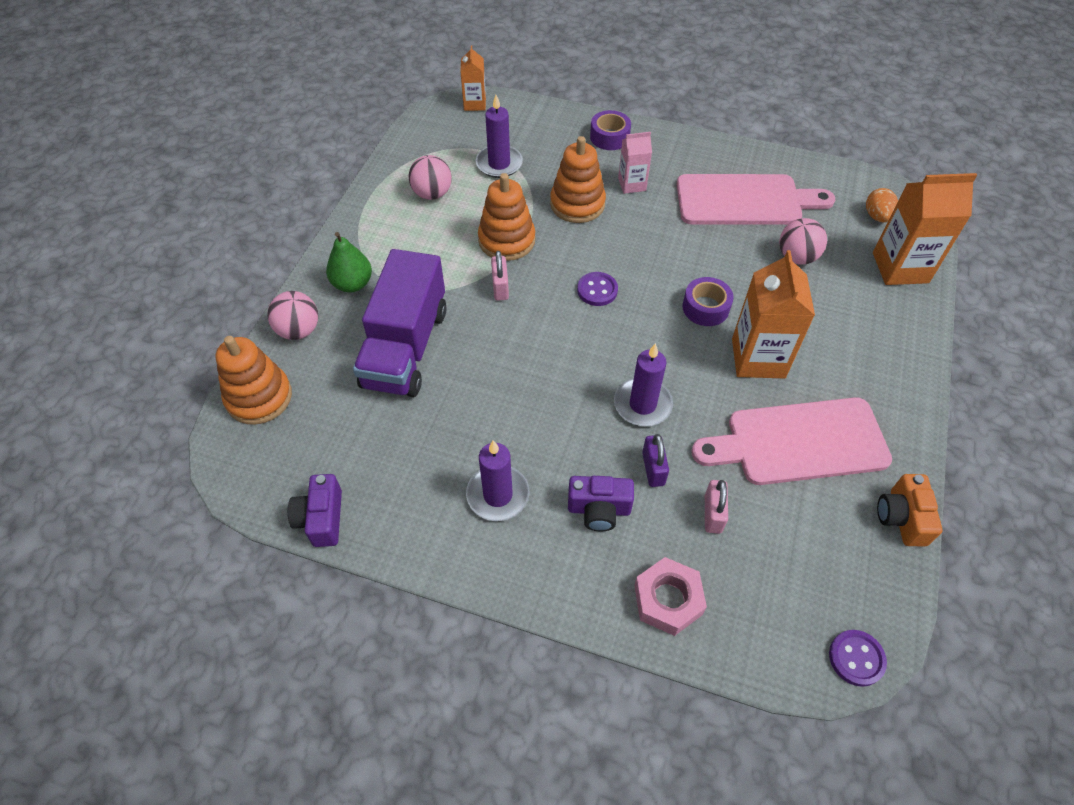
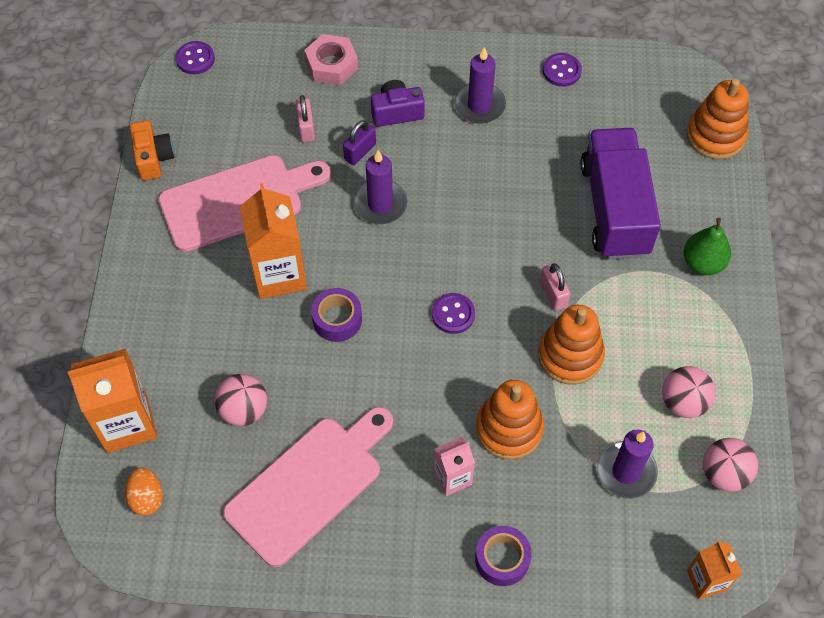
camera: 165 degrees right, 5 degrees up
(299, 330) = (722, 202): pink ball -> pink ball (724, 474)
(321, 518) = (606, 61): purple camera -> none
(381, 517) = (561, 71): none -> purple button
(653, 469) = (360, 152): purple padlock -> purple padlock turned 60 degrees clockwise
(745, 200) = (309, 485): pink cutting board -> pink cutting board turned 150 degrees clockwise

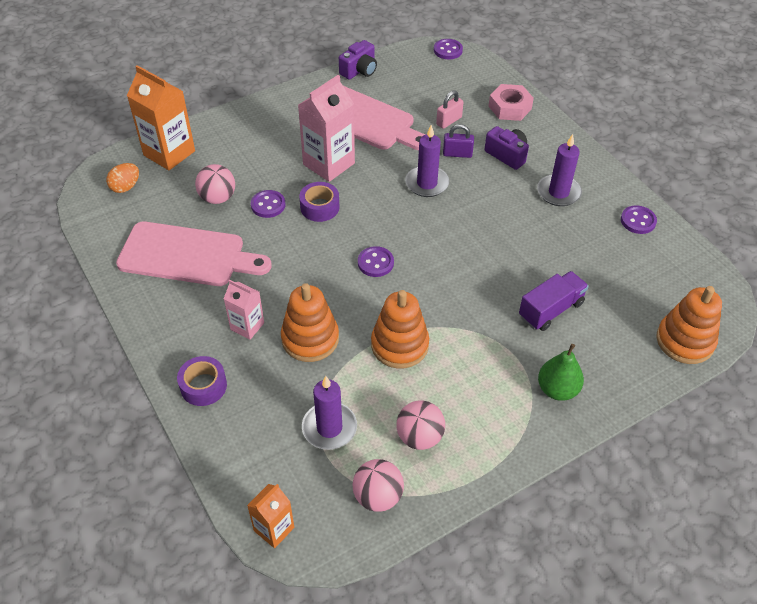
camera: 55 degrees right, 10 degrees down
(153, 158) = (359, 70): orange camera -> purple camera
(279, 274) = (329, 164): orange carton -> pink carton
(295, 366) = (268, 205): none -> purple button
(553, 294) = (442, 310): pink padlock -> none
(614, 209) = (551, 310): purple truck -> purple truck, size x0.58

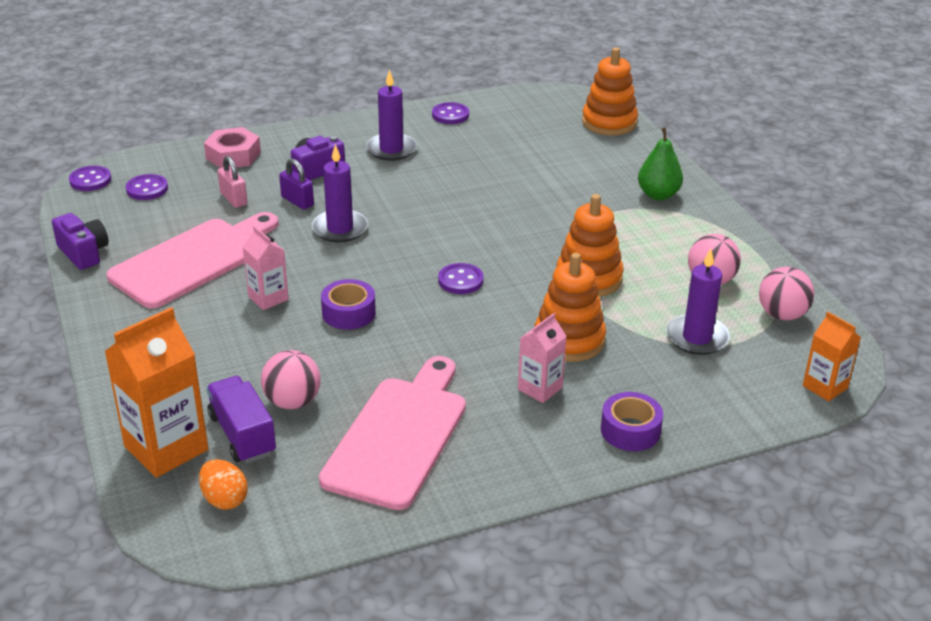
camera: 80 degrees left, 15 degrees down
(268, 205) = (326, 356): purple button -> purple button (147, 189)
(329, 164) = (268, 298): pink carton -> pink carton, size x0.57
(457, 154) = (297, 201): purple padlock -> purple padlock turned 60 degrees counterclockwise
(551, 310) = (558, 182): purple truck -> purple truck (242, 435)

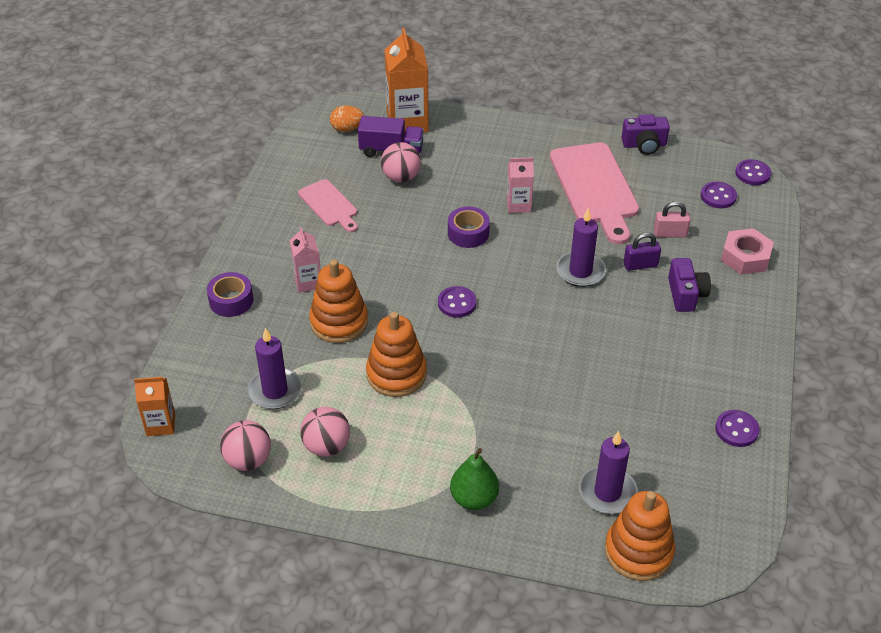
camera: 125 degrees right, 10 degrees up
(391, 149) = (691, 355): purple candle -> purple candle (607, 492)
(399, 436) = (329, 205): pink cutting board -> pink cutting board, size x0.55

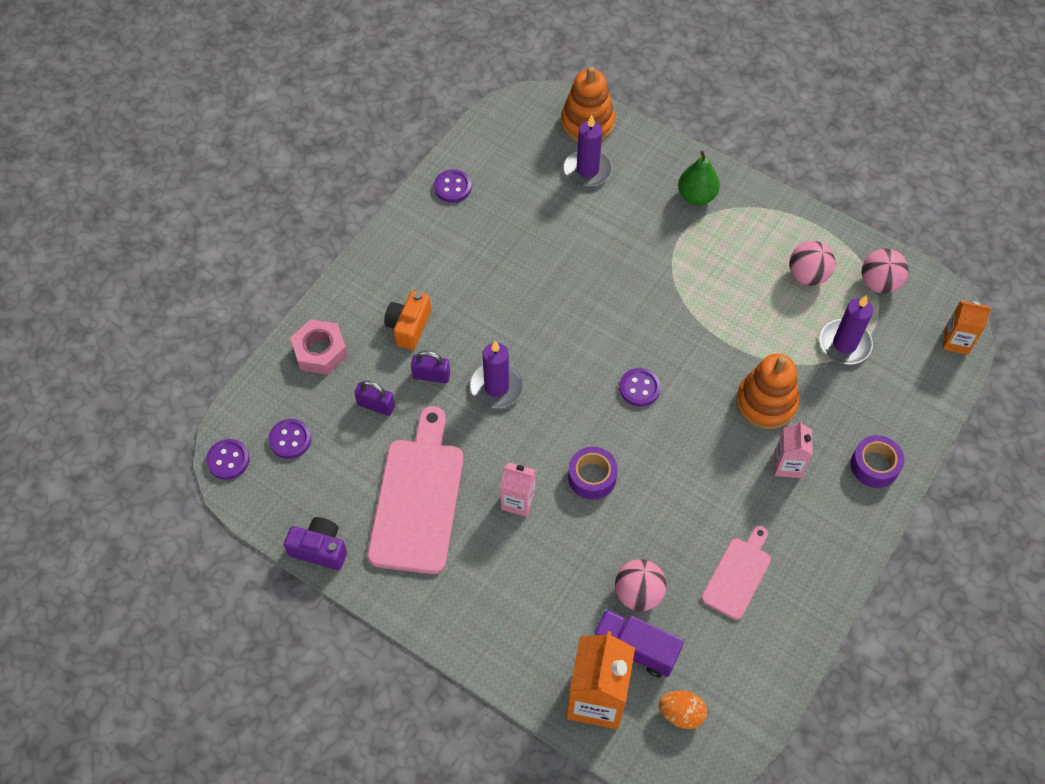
camera: 160 degrees left, 15 degrees up
(329, 205) = (738, 575): pink cutting board -> pink cutting board turned 45 degrees clockwise
(396, 374) = (725, 327): orange stacking toy -> none
(670, 234) = (376, 405): pink padlock -> purple padlock
(686, 295) = (409, 327): purple camera -> orange camera

